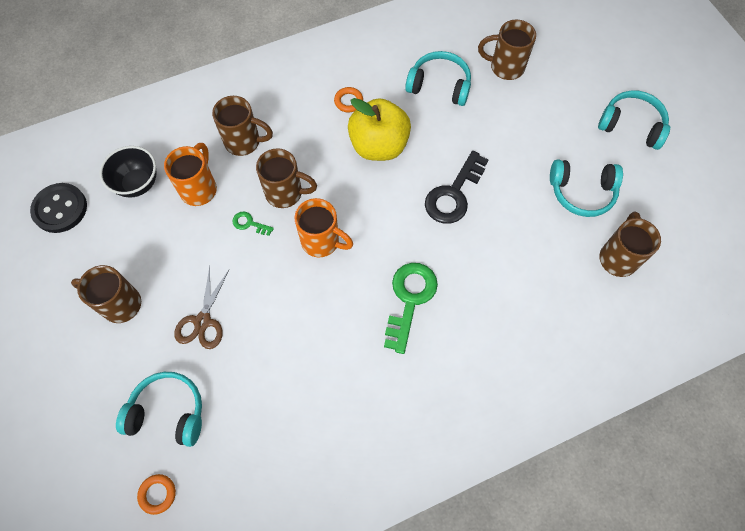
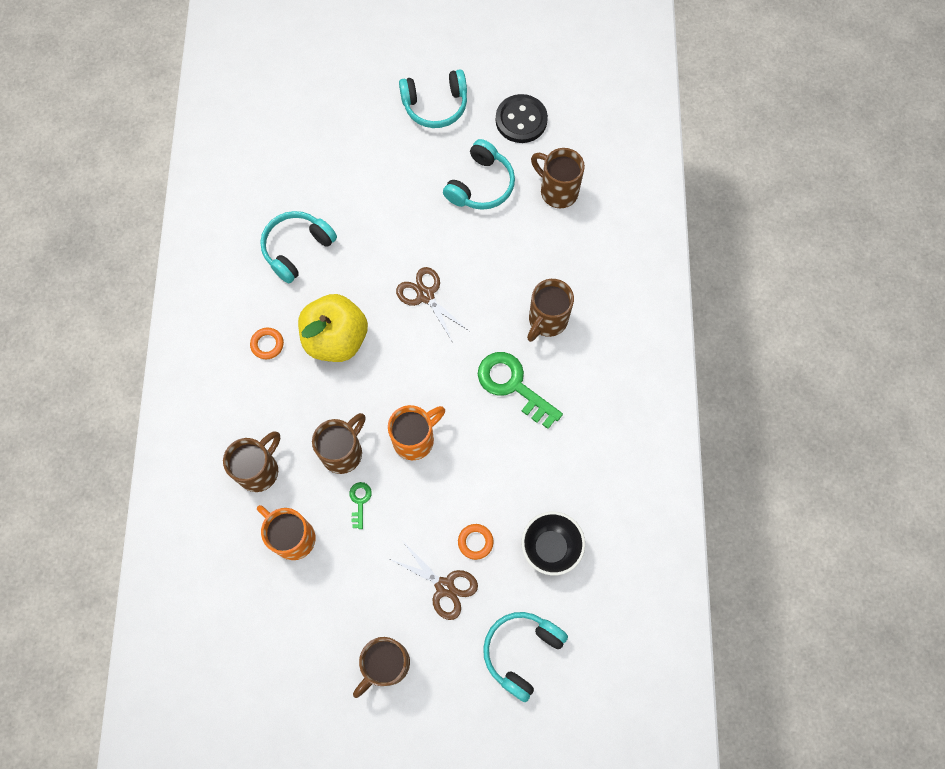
camera: 65 degrees left, 5 degrees up
(60, 209) = (240, 696): black button -> black button (521, 120)
(138, 184) = (252, 601): black bowl -> black bowl (550, 547)
(157, 494) = (594, 687): orange ring -> orange ring (475, 542)
(249, 223) = (360, 501): green key -> green key turned 135 degrees clockwise
(453, 194) = (425, 295): black key -> brown scissors
(505, 67) = (310, 178): brown mug -> brown mug (547, 321)
(631, 125) = (435, 105): turquoise headphones -> turquoise headphones turned 150 degrees counterclockwise

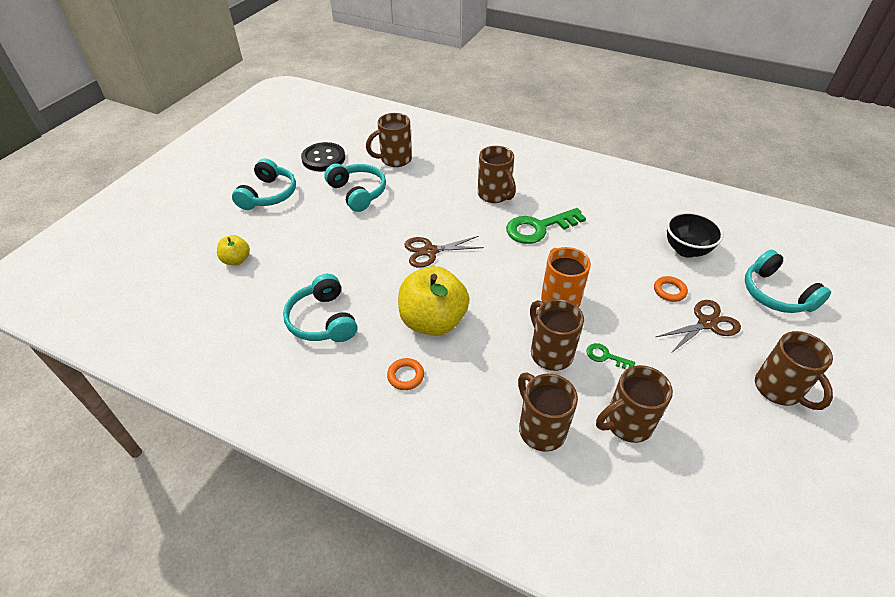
camera: 65 degrees left, 25 degrees down
(292, 537) = (626, 424): orange mug -> brown mug
(334, 137) = (236, 260): none -> yellow apple

